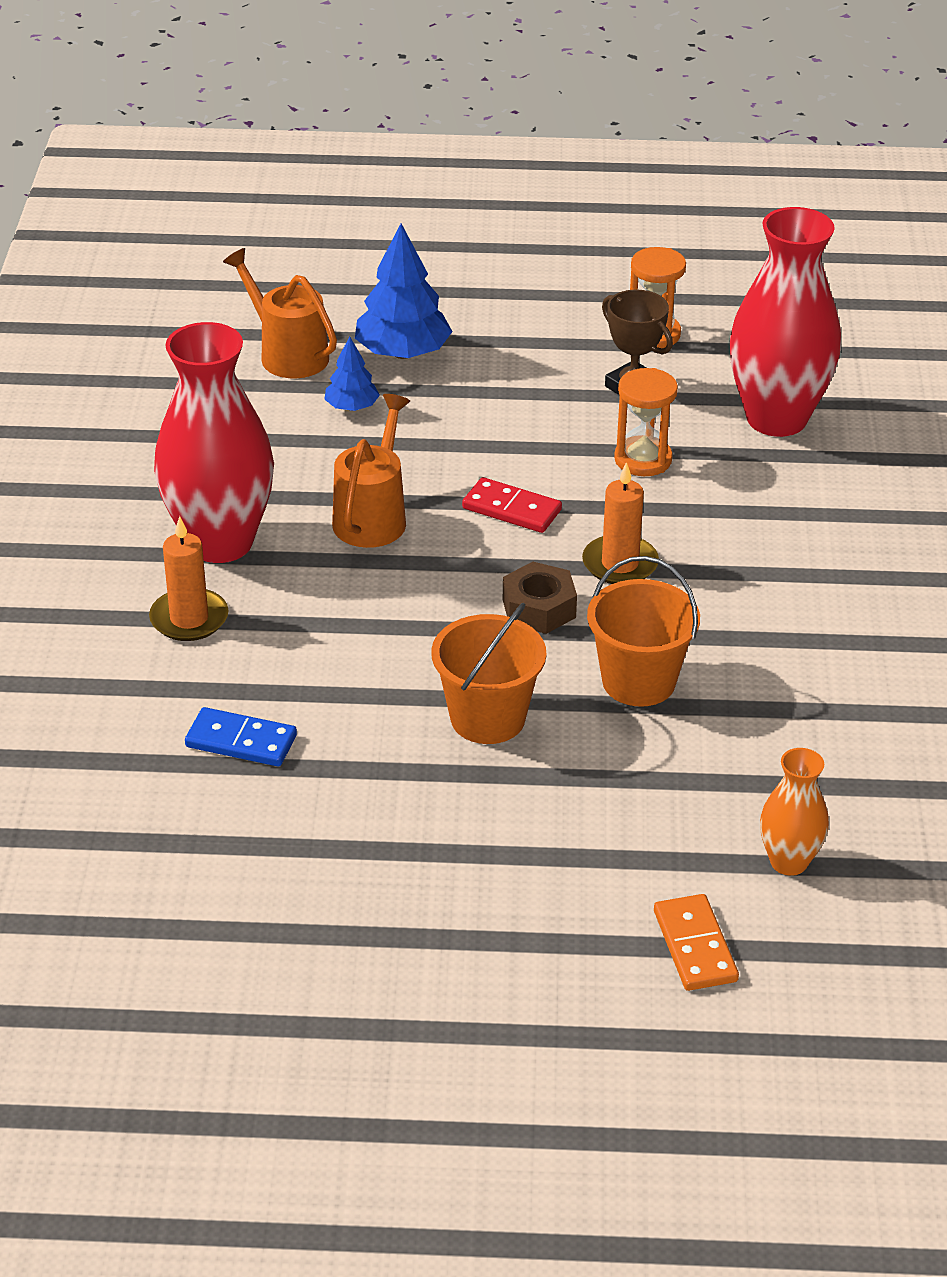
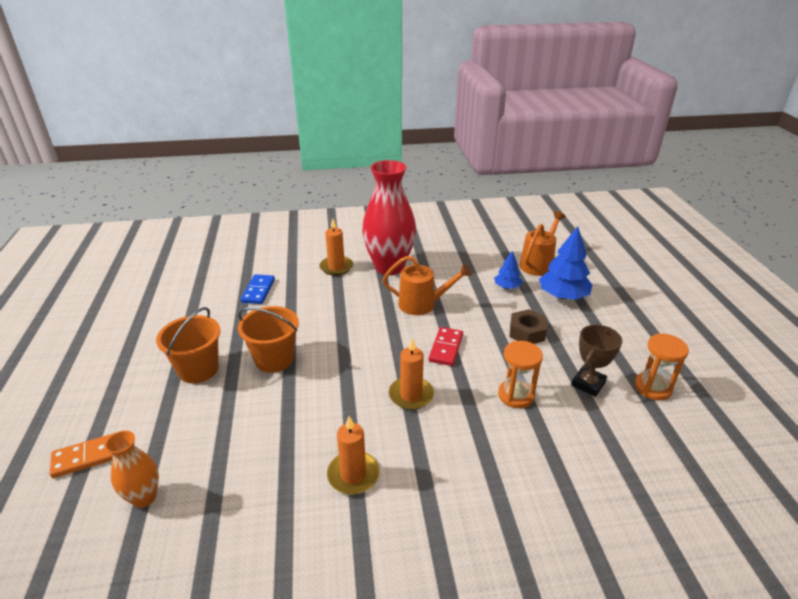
camera: 80 degrees right, 5 degrees down
(539, 608) = (364, 367): brown nut -> brown nut (527, 332)
(638, 681) = (307, 413): orange bucket -> orange bucket (198, 369)
(773, 640) = (353, 475): none -> orange candle
(776, 419) = (598, 459): red vase -> none

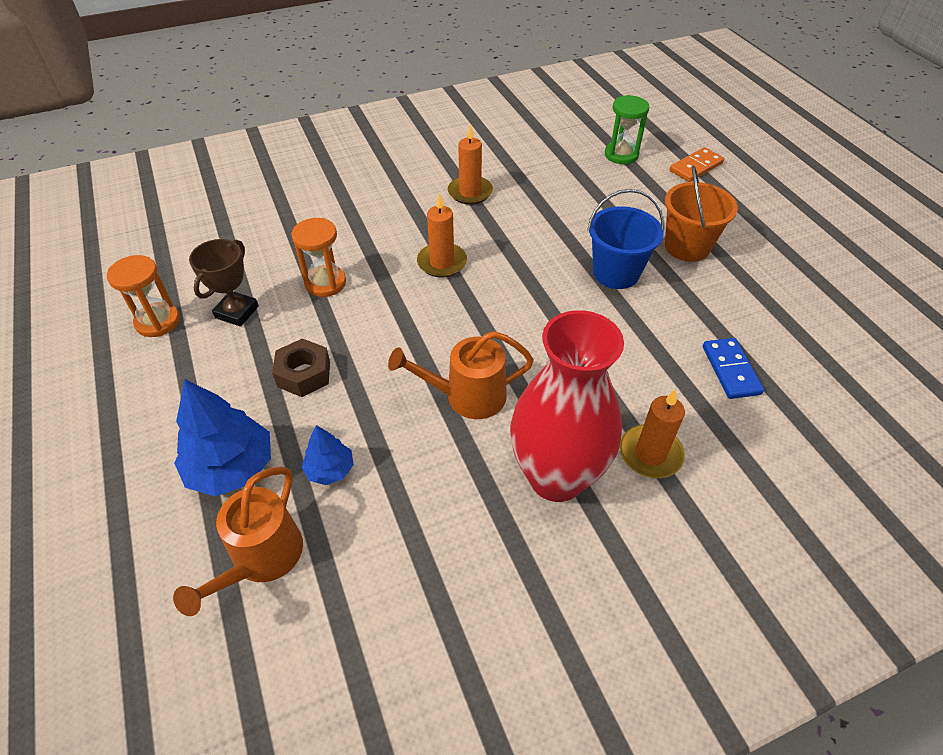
camera: 165 degrees right, 15 degrees up
(144, 497) = (621, 155): orange vase -> green hourglass
(274, 359) = (616, 273): orange bucket -> blue bucket
(446, 348) = (415, 327): red domino -> none

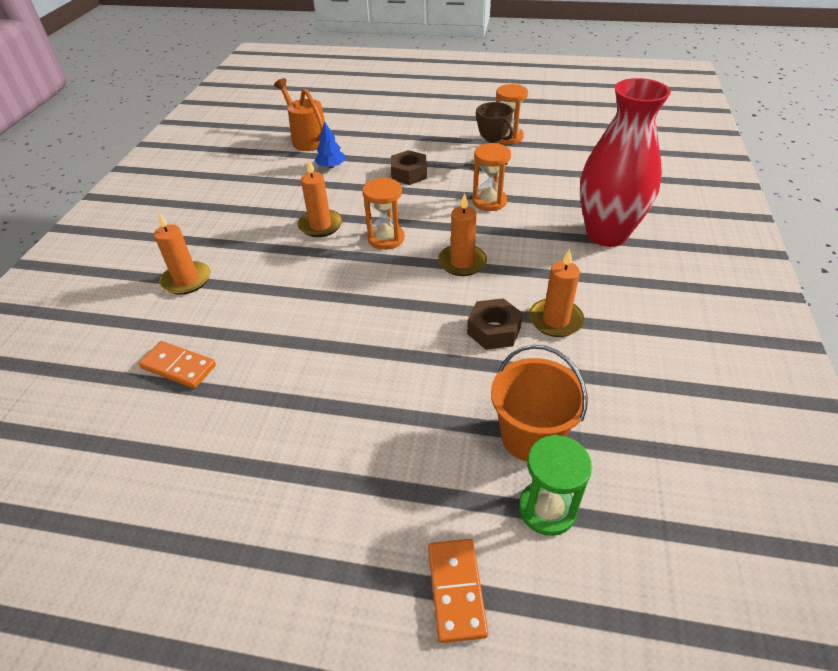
camera: 125 degrees right, 5 degrees down
(231, 467) = (368, 141): blue tree -> none
(447, 329) = (386, 238): none -> orange hourglass
(467, 396) = (320, 225): orange watering can -> orange candle
(509, 216) = (493, 330): none -> brown nut
(556, 477) = (226, 235): red vase -> red vase (606, 234)
(616, 273) = (348, 363): blue bucket -> none
(687, 247) = (326, 447): orange bucket -> orange bucket (531, 437)
(730, 370) = (179, 366): blue domino -> orange domino

